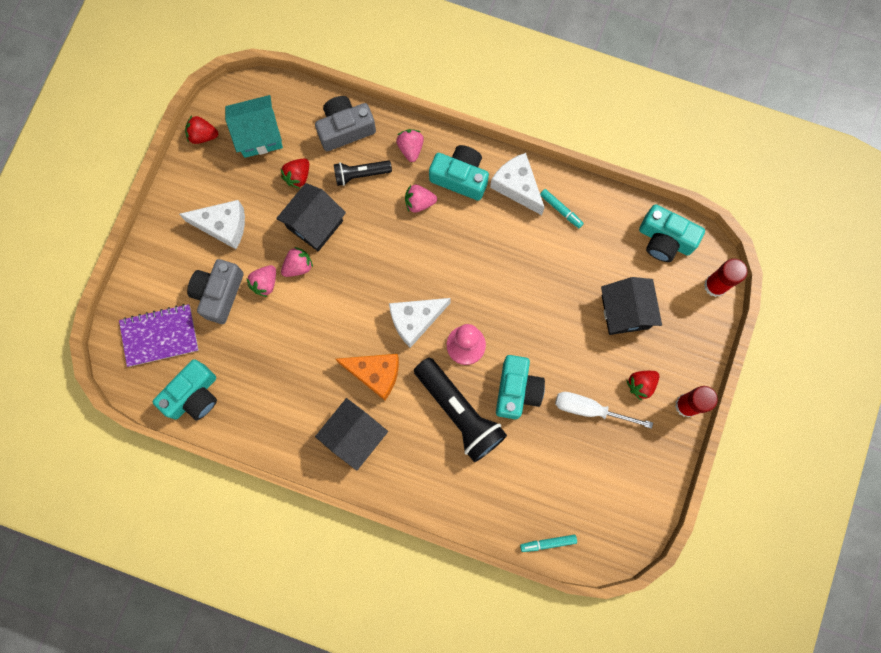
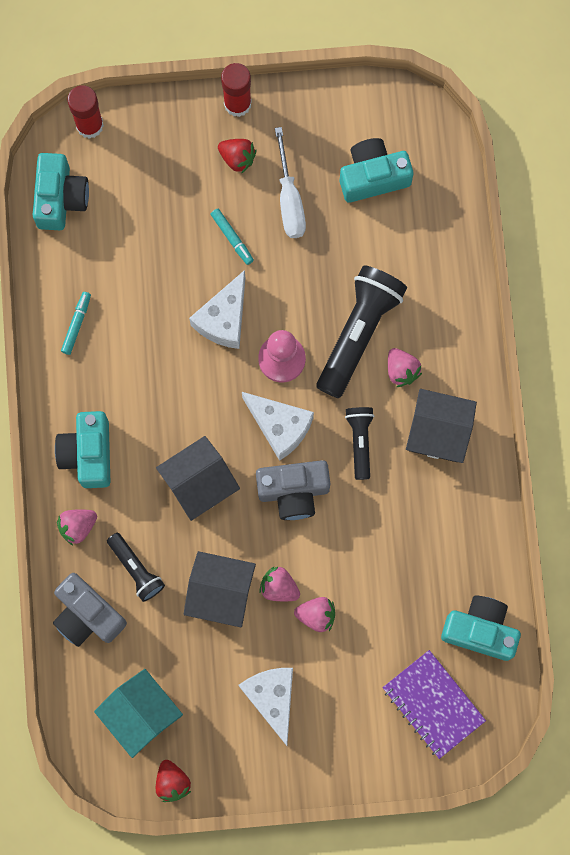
camera: 115 degrees left, 0 degrees up
(219, 294) = (353, 662): grey camera -> grey camera (293, 491)
(298, 176) = (172, 641): red strawberry -> none
(375, 374) = (360, 442): orange cheese -> black flashlight
(419, 202) = (140, 486): pink strawberry -> pink strawberry (401, 370)
(517, 187) = (70, 384): white cheese -> white cheese (224, 319)
(517, 390) = (305, 283): turquoise camera -> turquoise camera (373, 176)
(548, 543) = (450, 183): turquoise marker -> turquoise marker (232, 238)
(625, 312) = (164, 207): black house -> black house (199, 484)

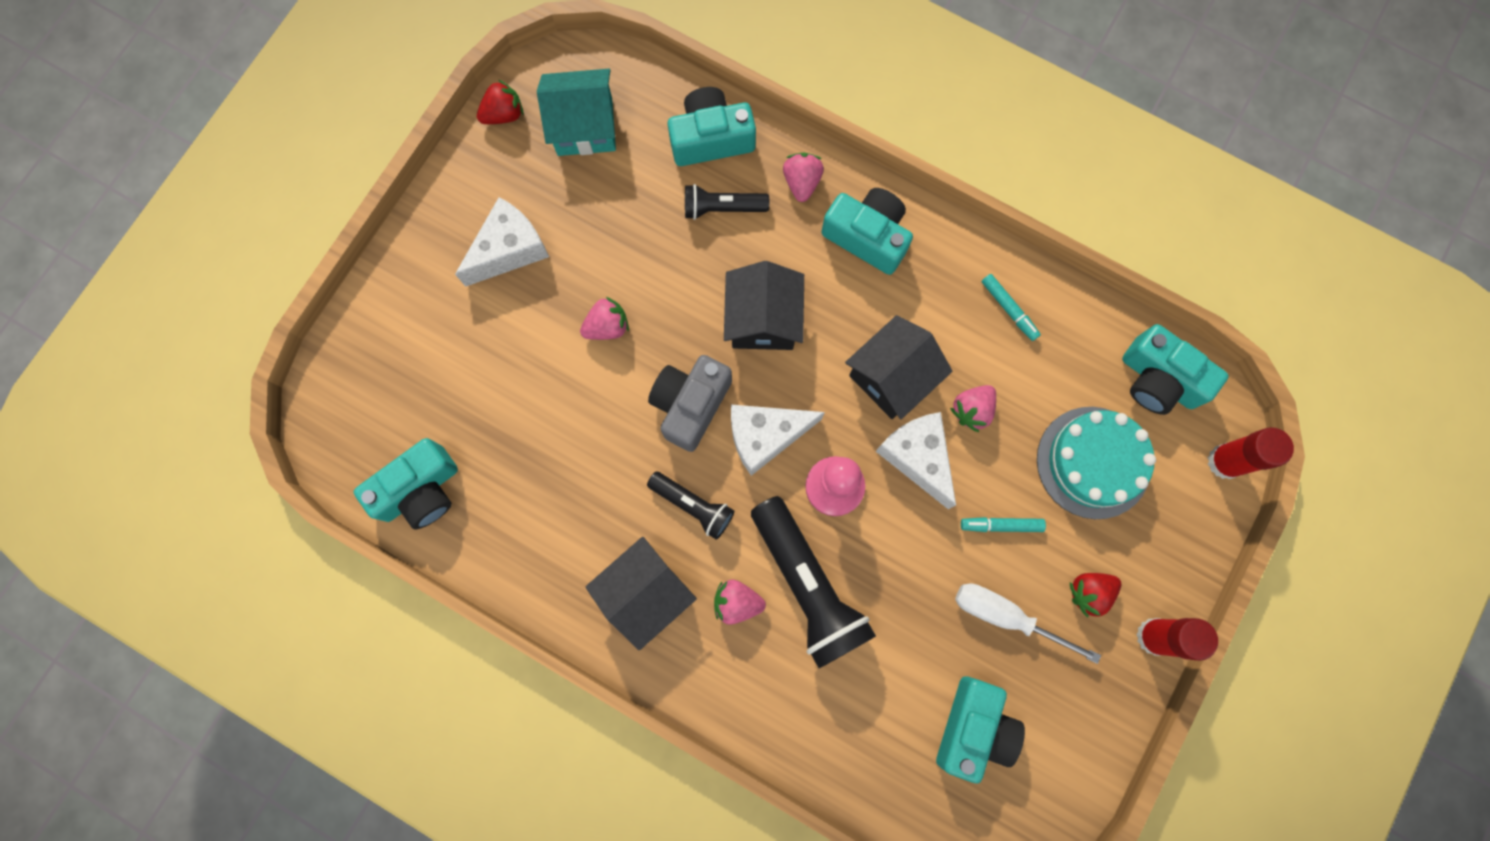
camera: 125 degrees right, 0 degrees up
(87, 615) = (711, 138): grey camera -> turquoise camera
(148, 206) = (1093, 462): none -> turquoise cake
(172, 782) = (504, 114): red strawberry -> red strawberry turned 135 degrees clockwise
(221, 593) = (642, 269): black house -> black house (892, 377)
(272, 698) = (509, 249): white cheese -> white cheese turned 60 degrees counterclockwise
(316, 615) = (554, 343): pink strawberry -> pink strawberry (972, 410)
(433, 704) = (387, 394): purple notebook -> none

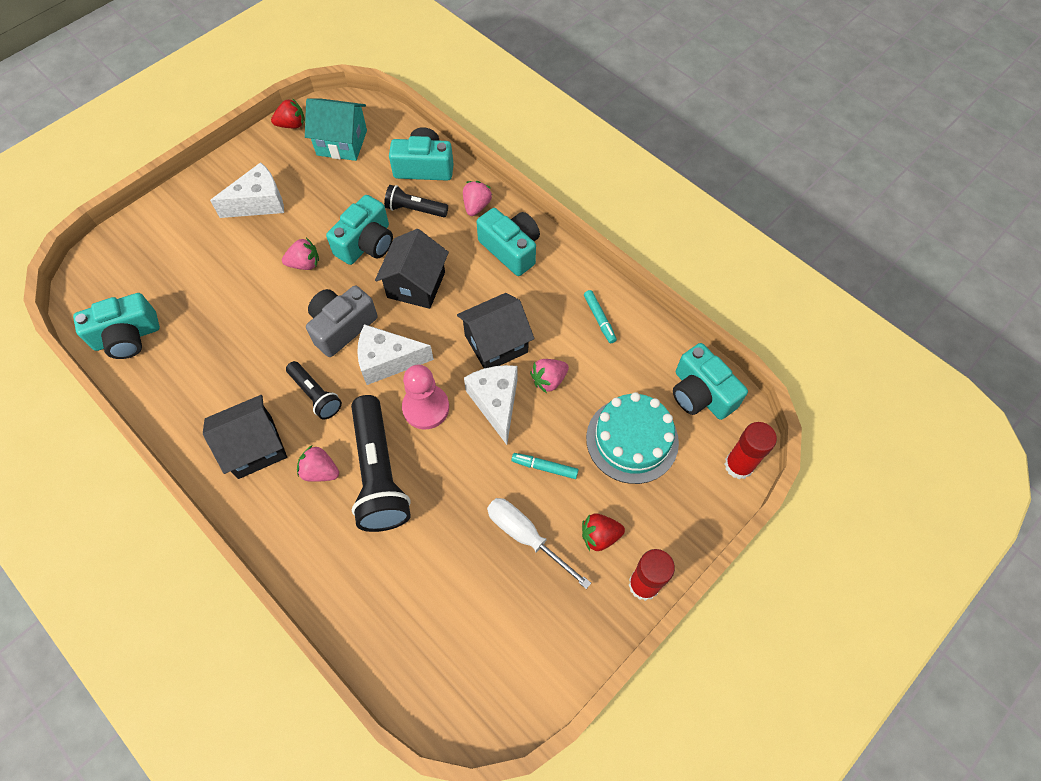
camera: 15 degrees right, 15 degrees down
(973, 728) = (471, 617): turquoise camera -> turquoise camera (366, 243)

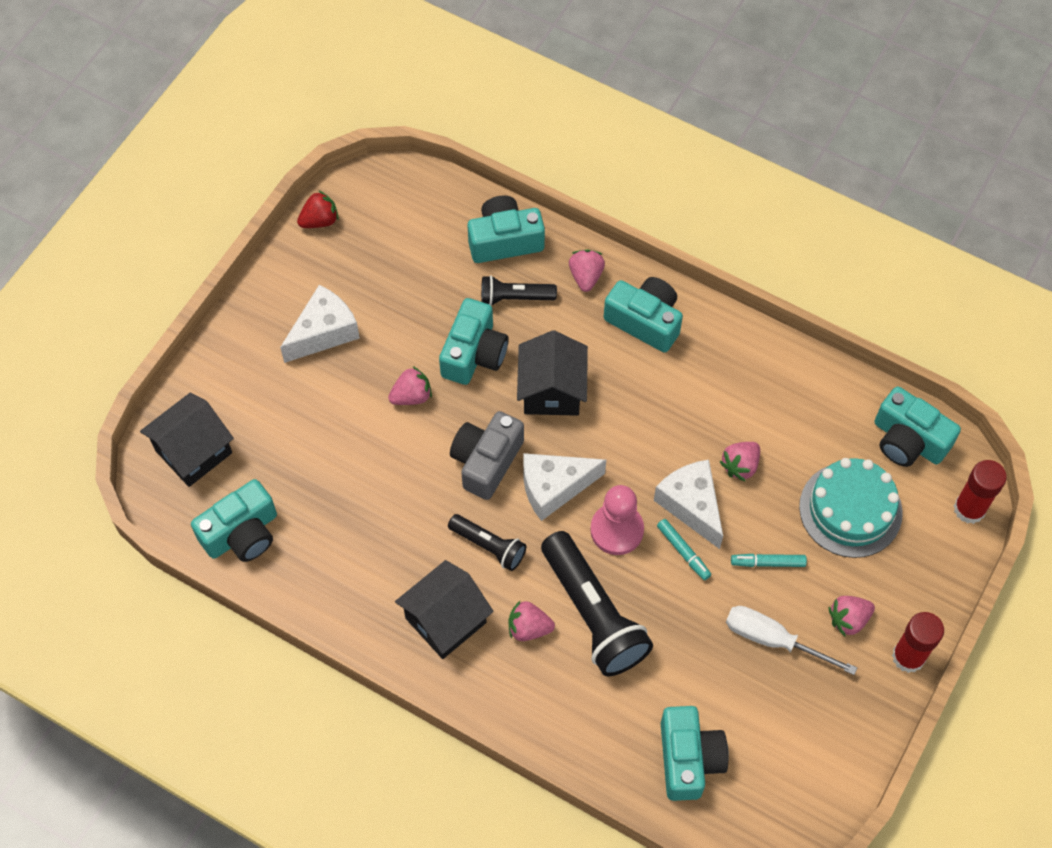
camera: 15 degrees left, 0 degrees up
(342, 143) = (392, 231): turquoise house -> none
(412, 626) = (688, 759): none -> turquoise camera
(496, 344) = (668, 438): black house -> black house (193, 451)
(599, 319) = (772, 382): turquoise marker -> turquoise marker (683, 551)
(599, 536) = (848, 619): red strawberry -> pink strawberry

